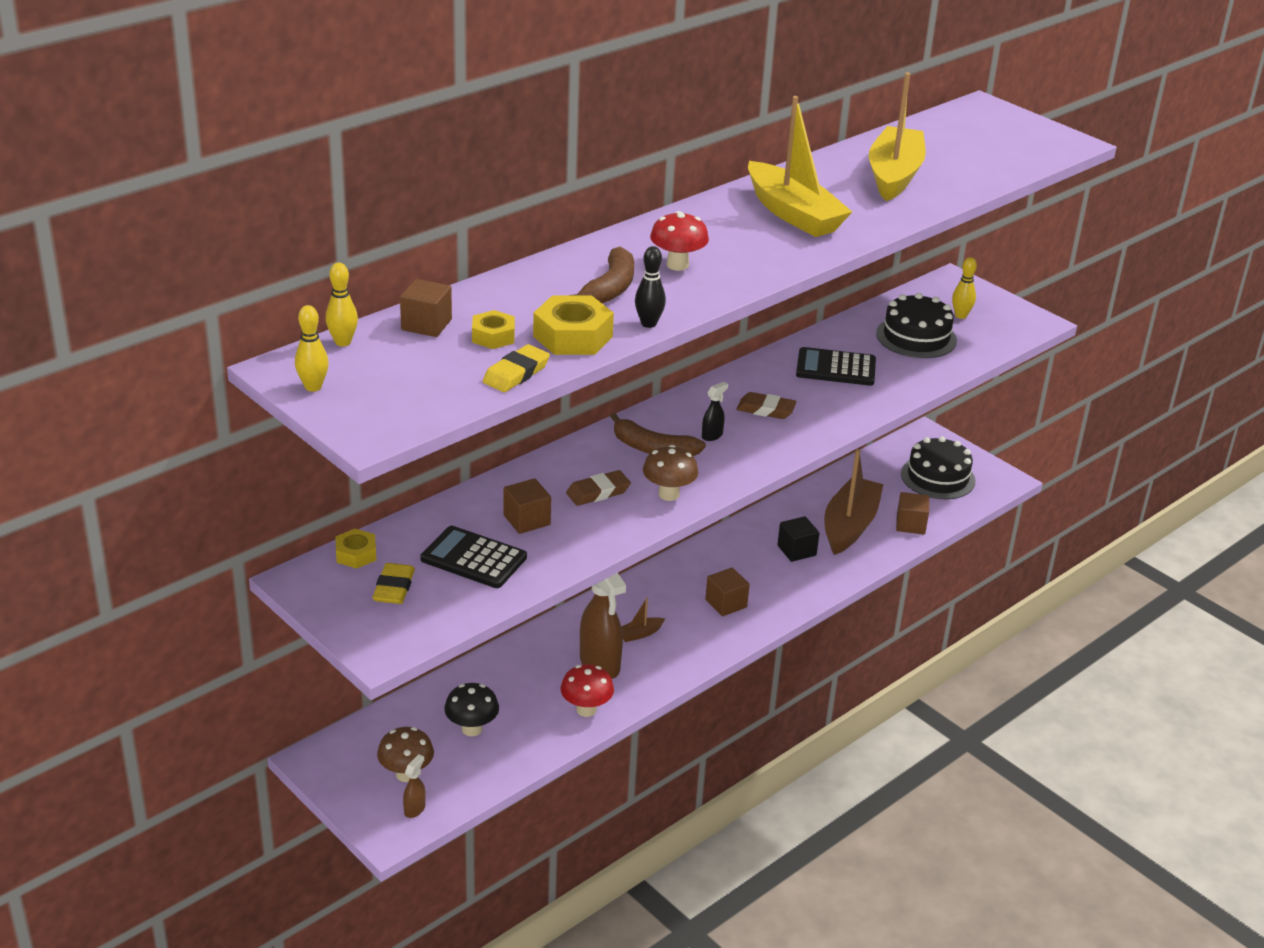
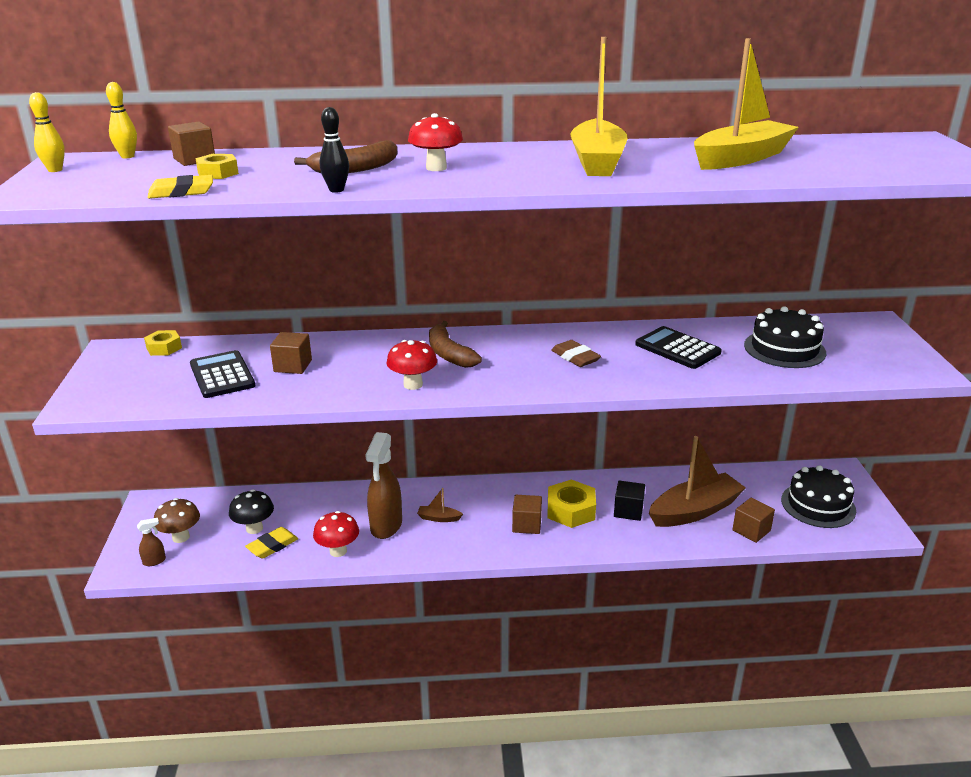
camera: 40 degrees right, 5 degrees down
(394, 588) = (149, 373): yellow eraser -> yellow eraser (272, 546)
(573, 336) = (267, 184): yellow nut -> yellow nut (571, 510)
(598, 492) = (367, 366): brown eraser -> none
(668, 494) = (413, 385): brown mushroom -> red mushroom
(712, 435) = (506, 360): black spray bottle -> none
(960, 315) = (851, 346): yellow bowling pin -> none

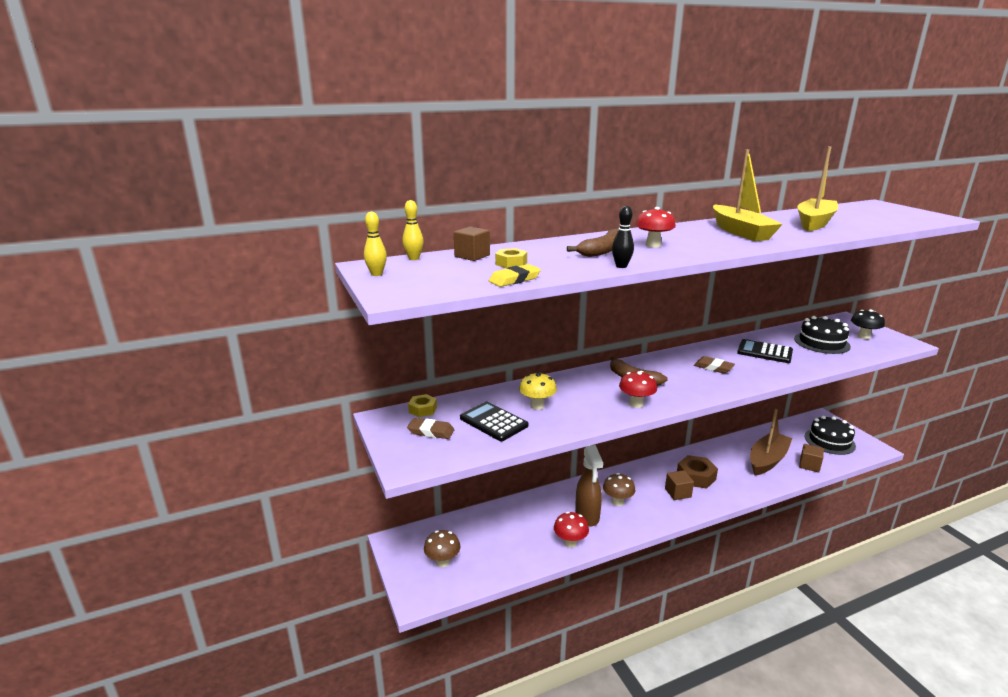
camera: 20 degrees left, 5 degrees down
(144, 373) = (431, 431): none -> brown eraser
(154, 561) = (438, 586): brown spray bottle -> none
(254, 528) = (494, 541): black mushroom -> black mushroom (863, 337)
(272, 546) = (519, 551): yellow eraser -> none
(293, 366) = (537, 406): brown cube -> yellow mushroom
(438, 518) = (617, 502): brown boat -> brown mushroom
(571, 510) = (696, 477): yellow nut -> brown nut
(628, 511) = (730, 469): black cube -> none

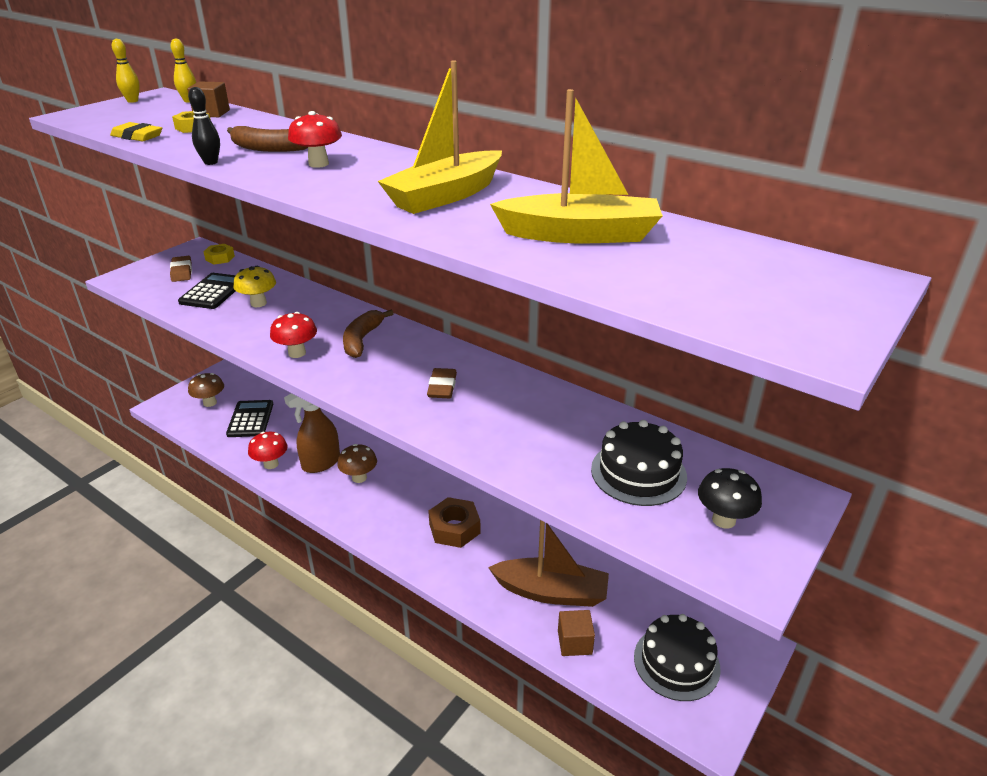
camera: 60 degrees right, 10 degrees up
(678, 493) = (407, 520): brown cube -> none
(764, 352) = (538, 421): black calculator -> black calculator (250, 419)

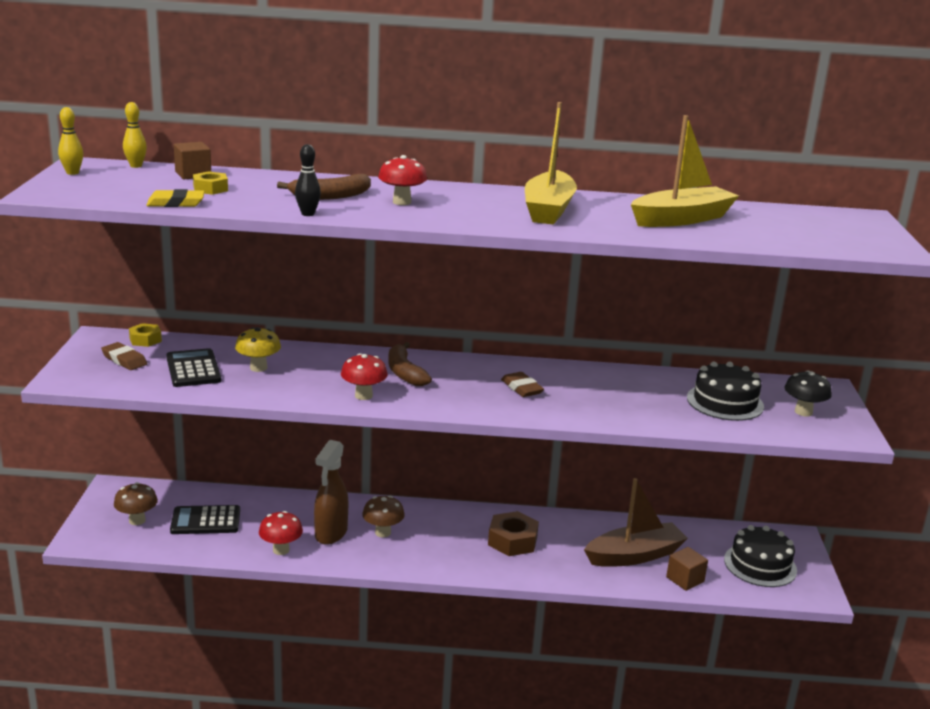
camera: 35 degrees left, 10 degrees down
(250, 419) = (205, 521): black calculator -> black calculator turned 60 degrees counterclockwise

